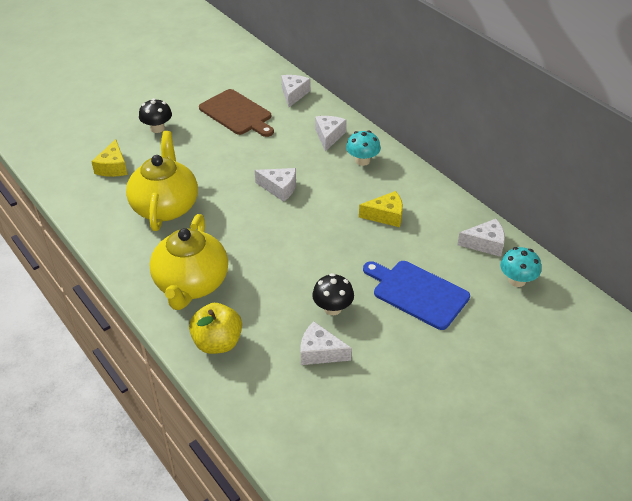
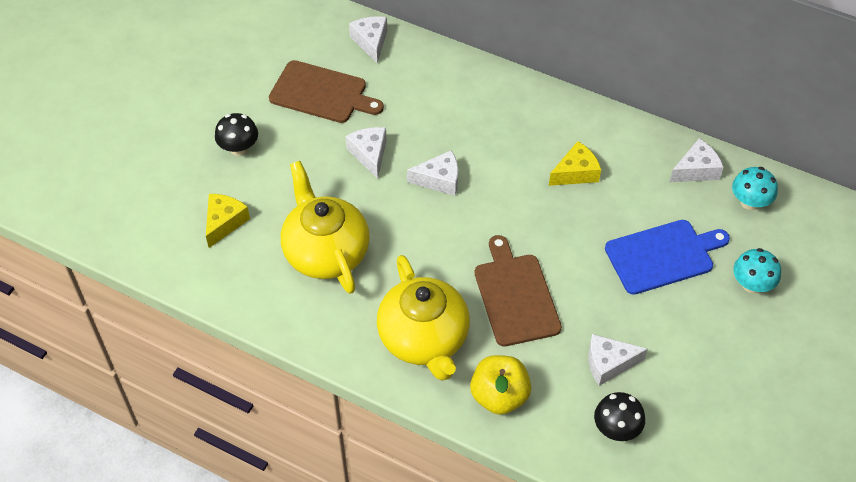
camera: 25 degrees left, 10 degrees up
(113, 167) = (224, 222): yellow cheese -> yellow cheese turned 135 degrees counterclockwise
(280, 280) = (515, 296): none -> brown cutting board
(329, 136) = (449, 88): white cheese -> white cheese (369, 154)
(332, 308) = (590, 308): black mushroom -> black mushroom (616, 429)
(362, 160) = (507, 109): turquoise mushroom -> turquoise mushroom (752, 284)
(417, 293) = (663, 256): blue cutting board -> blue cutting board turned 150 degrees clockwise

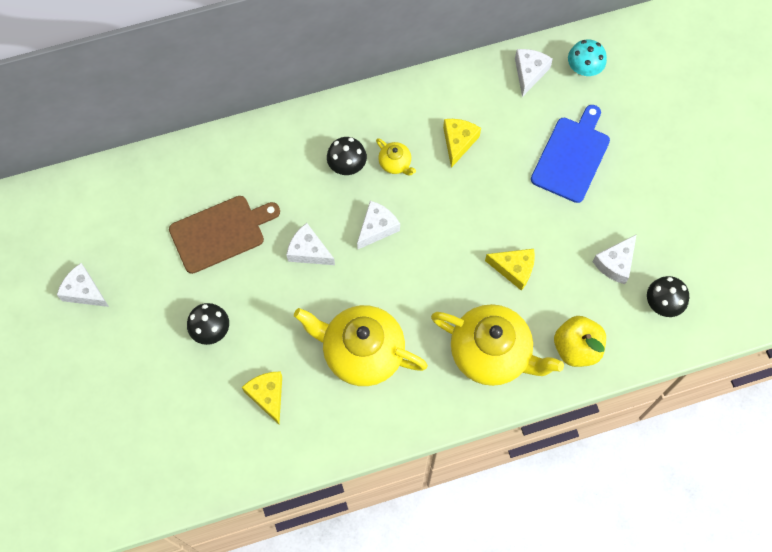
camera: 45 degrees left, 15 degrees up
(371, 42) = (209, 159): white cheese -> white cheese (84, 291)
(467, 121) = (347, 165): none -> black mushroom
(507, 148) = (395, 163): none -> yellow teapot
(515, 296) = (514, 269): brown cutting board -> yellow cheese
(752, 284) = (641, 129): turquoise mushroom -> none

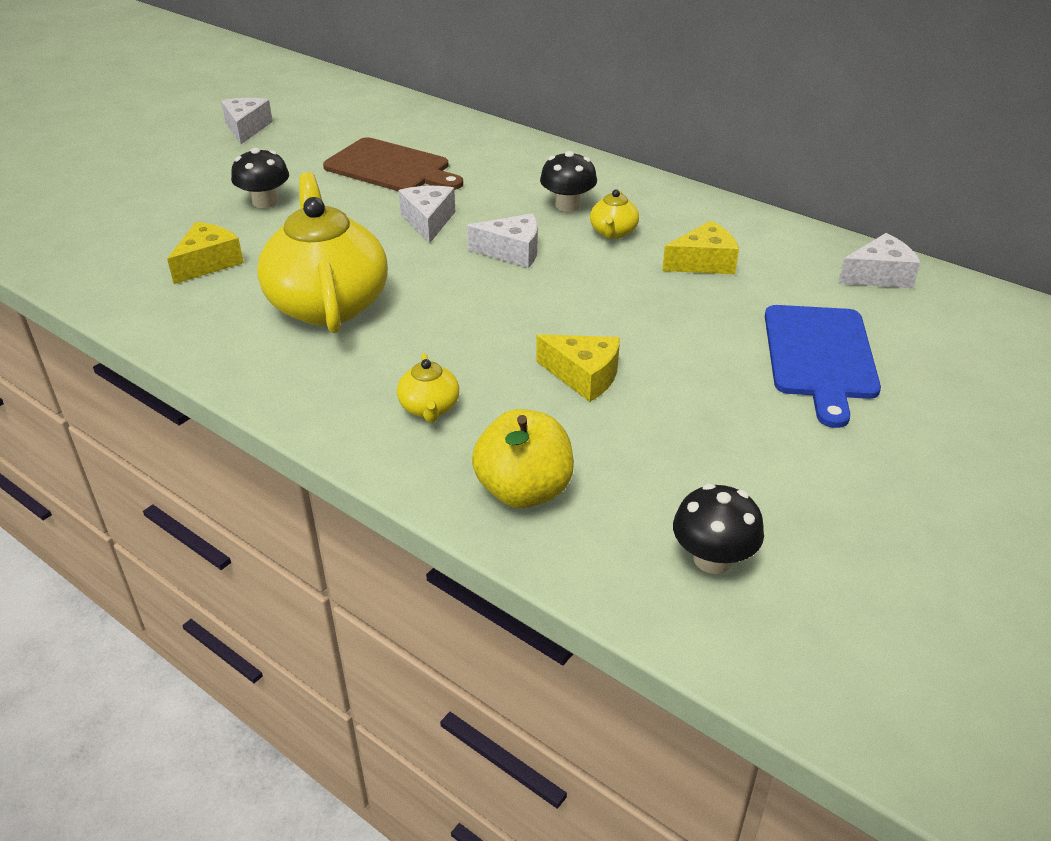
camera: 55 degrees right, 30 degrees down
(491, 353) = (429, 408): yellow teapot -> yellow teapot, size x0.43
(514, 269) = (584, 376): yellow cheese -> yellow cheese turned 45 degrees counterclockwise
(571, 156) = (820, 356): blue cutting board -> blue cutting board turned 105 degrees clockwise
(584, 69) = (959, 314): turquoise mushroom -> none
(615, 263) = (714, 471): white cheese -> none

